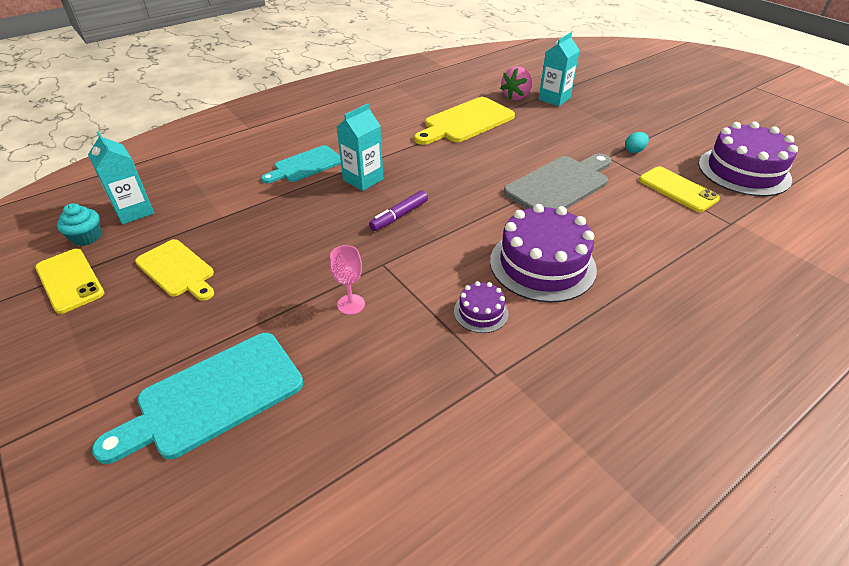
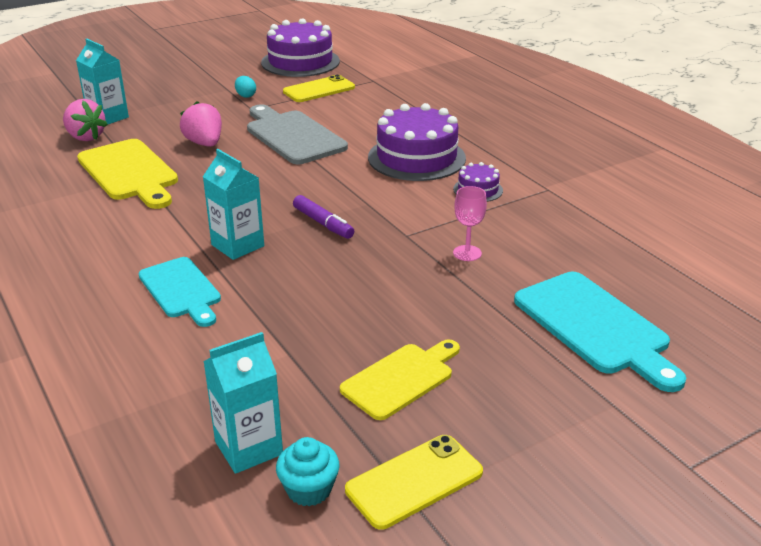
camera: 85 degrees left, 10 degrees down
(525, 144) = (205, 143): none -> pink strawberry

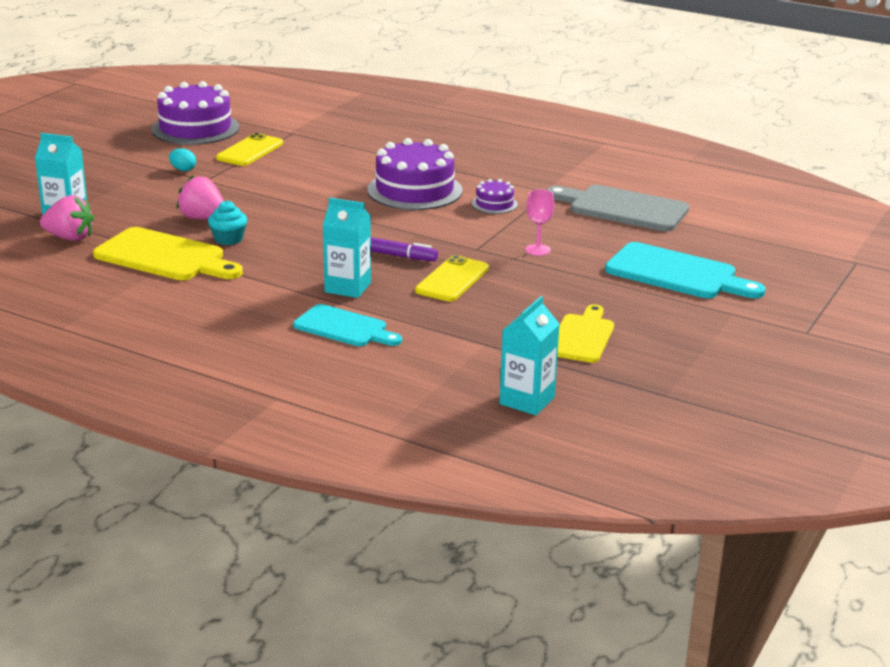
camera: 30 degrees left, 5 degrees down
(293, 136) = (279, 195): grey cutting board -> grey cutting board (622, 208)
(309, 489) = (594, 408): turquoise cupcake -> turquoise cupcake (228, 239)
(414, 481) = (655, 385): yellow phone -> yellow phone (452, 279)

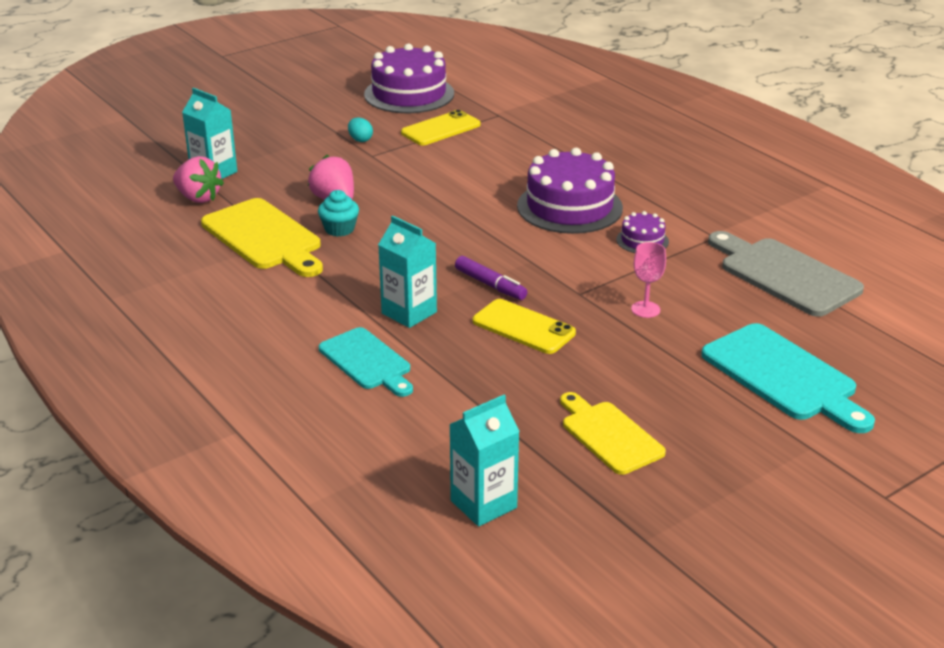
camera: 25 degrees right, 5 degrees up
(452, 279) = (523, 327): yellow phone -> yellow phone turned 75 degrees clockwise
(582, 336) = (609, 435): yellow cutting board -> yellow cutting board turned 75 degrees counterclockwise

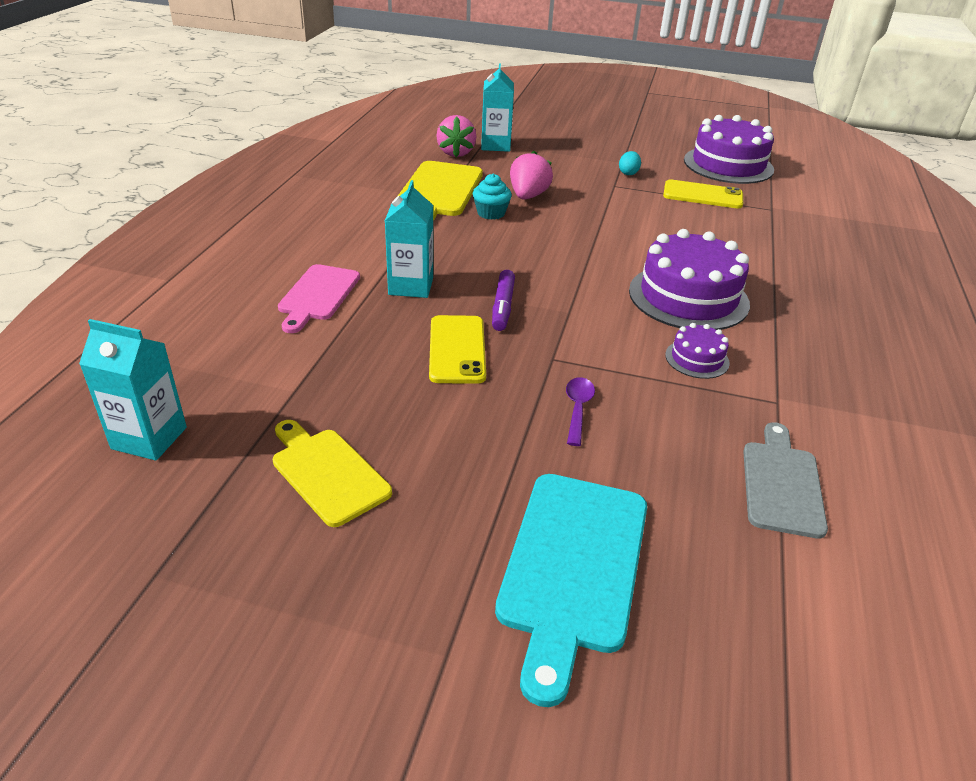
camera: 50 degrees right, 5 degrees up
(367, 361) = (318, 295): turquoise cutting board -> pink cutting board
(609, 435) = (327, 472): yellow cutting board -> yellow cutting board turned 60 degrees counterclockwise
(645, 309) = (577, 409): pink goblet -> purple spoon
(784, 275) = (781, 483): grey cutting board -> grey cutting board, size x0.66

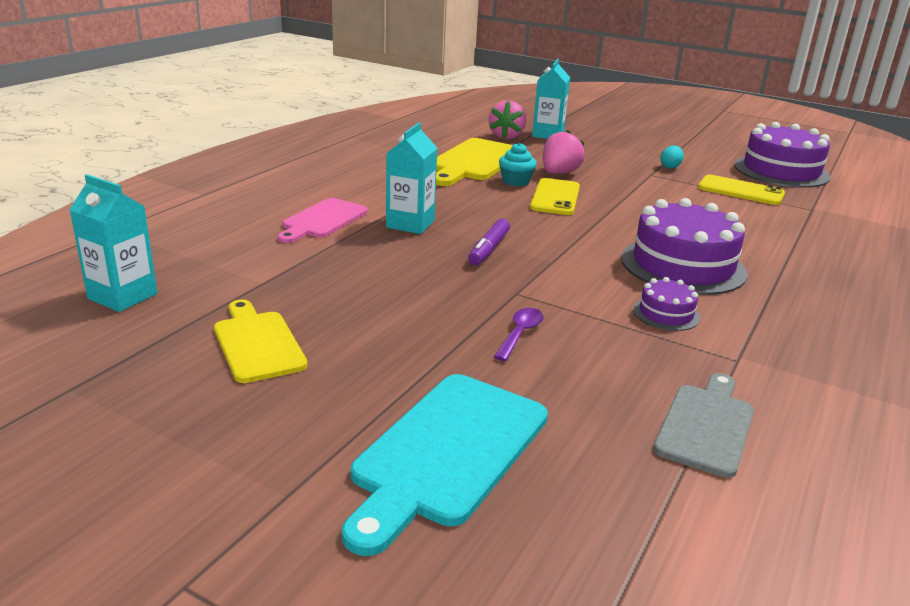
camera: 15 degrees right, 10 degrees down
(457, 349) = (427, 274): yellow phone -> yellow phone (555, 197)

